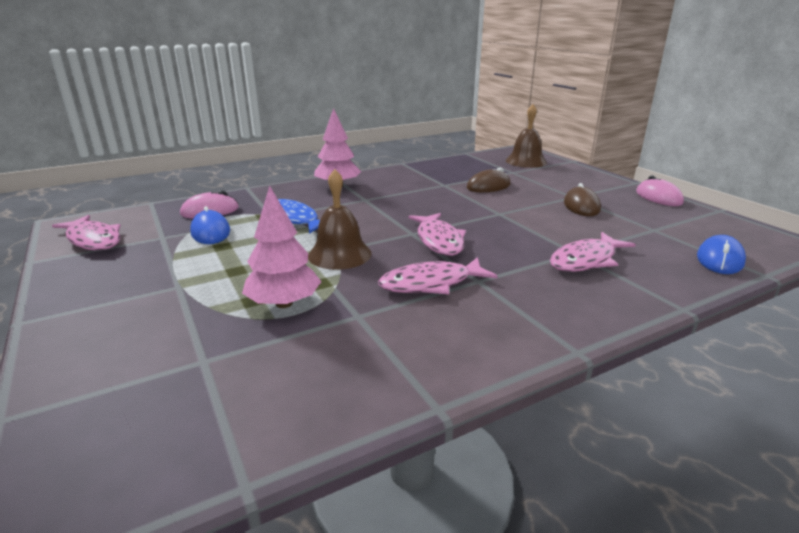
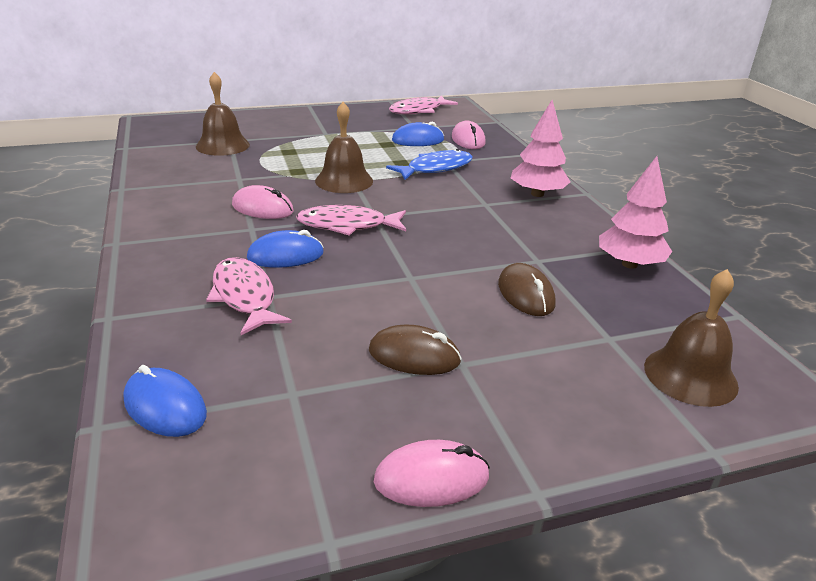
camera: 100 degrees right, 5 degrees up
(230, 361) = (222, 145): none -> brown bell
(284, 303) = (276, 159): pink tree -> pink tree (629, 264)
(431, 284) = (262, 208): pink fish -> pink mouse
(512, 256) = (285, 255): none -> blue mouse

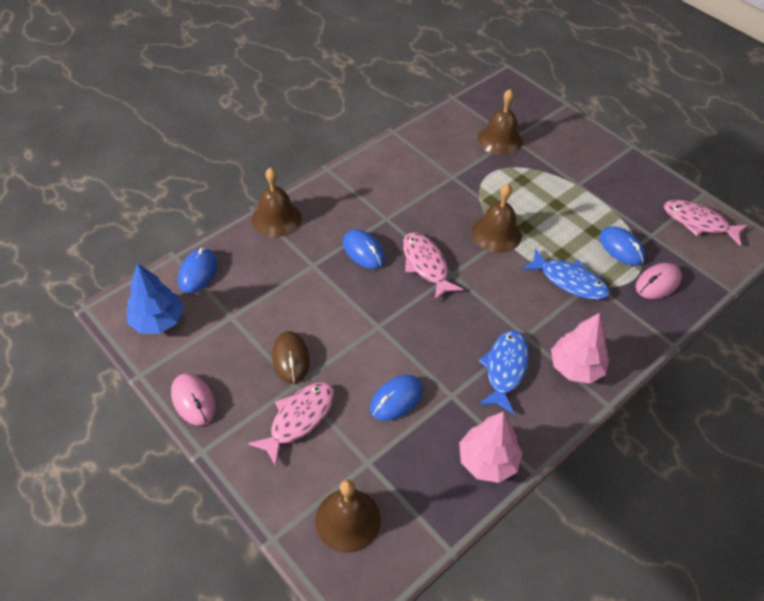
camera: 65 degrees right, 20 degrees up
(149, 303) = (276, 218): none -> brown bell
(224, 485) = (157, 321): none -> blue tree
(245, 296) = (306, 255): pink fish -> pink fish (299, 419)
(262, 208) = (417, 210): pink mouse -> none
(520, 224) = (505, 369): none -> blue fish
(525, 294) = (396, 399): brown mouse -> blue mouse

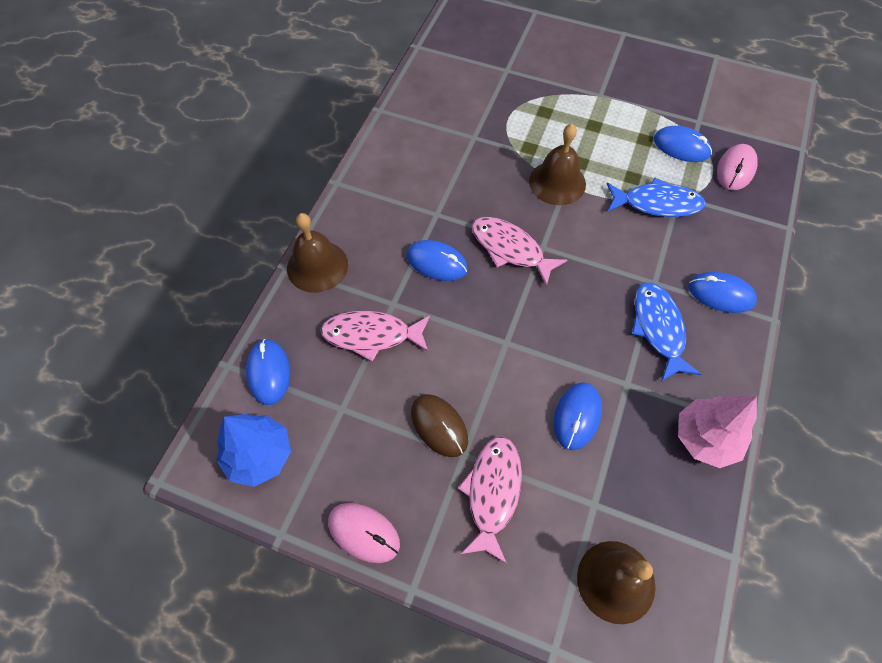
camera: 25 degrees left, 10 degrees up
(500, 140) = (495, 76): brown bell -> none
(576, 367) = (720, 294): pink tree -> blue mouse
(698, 222) = (731, 90): pink fish -> pink fish (372, 335)

